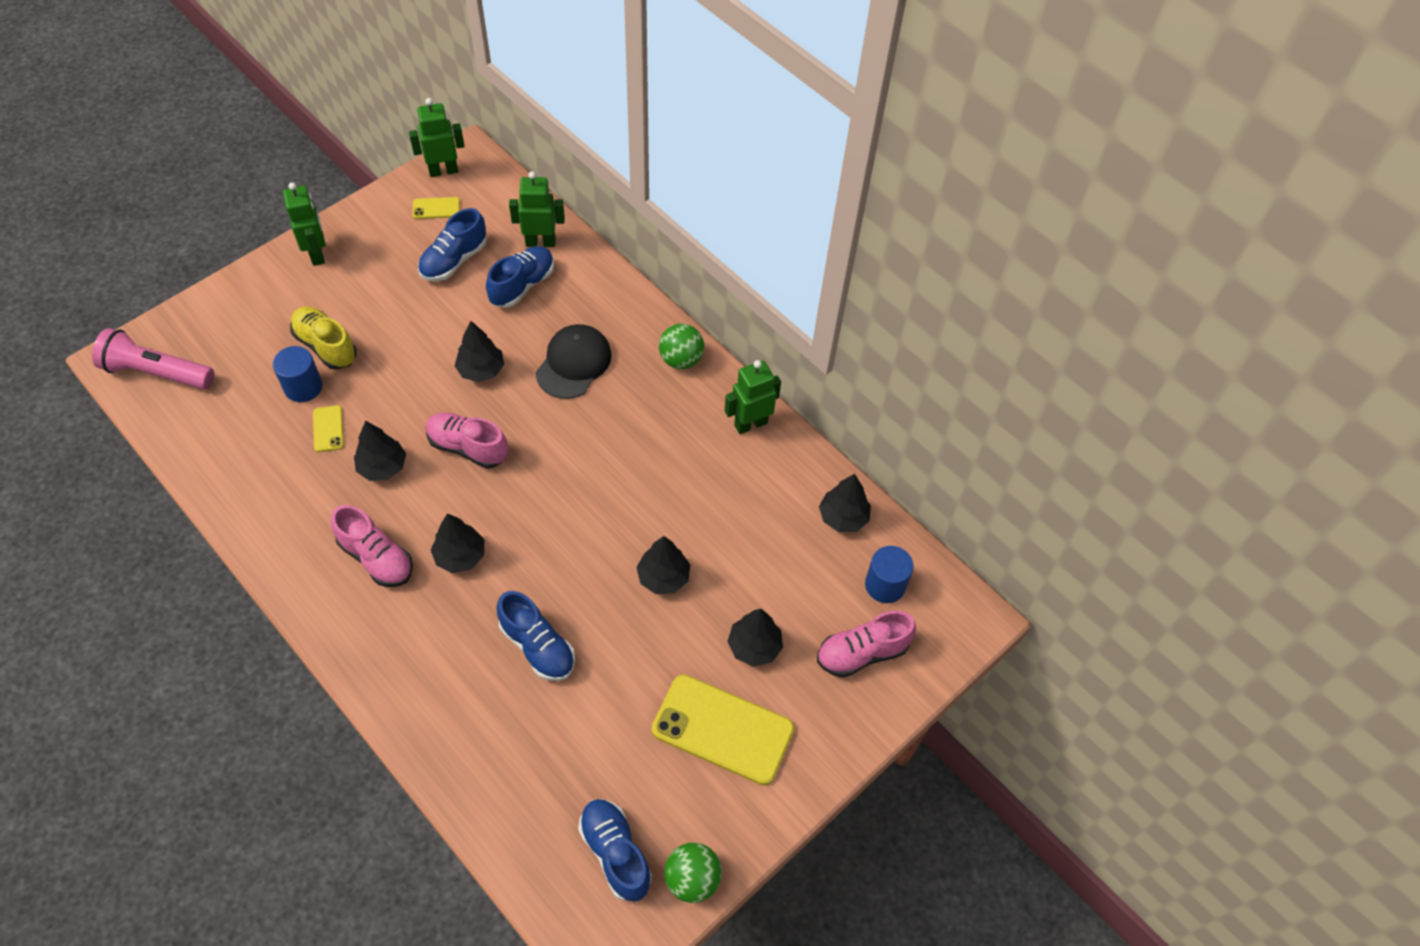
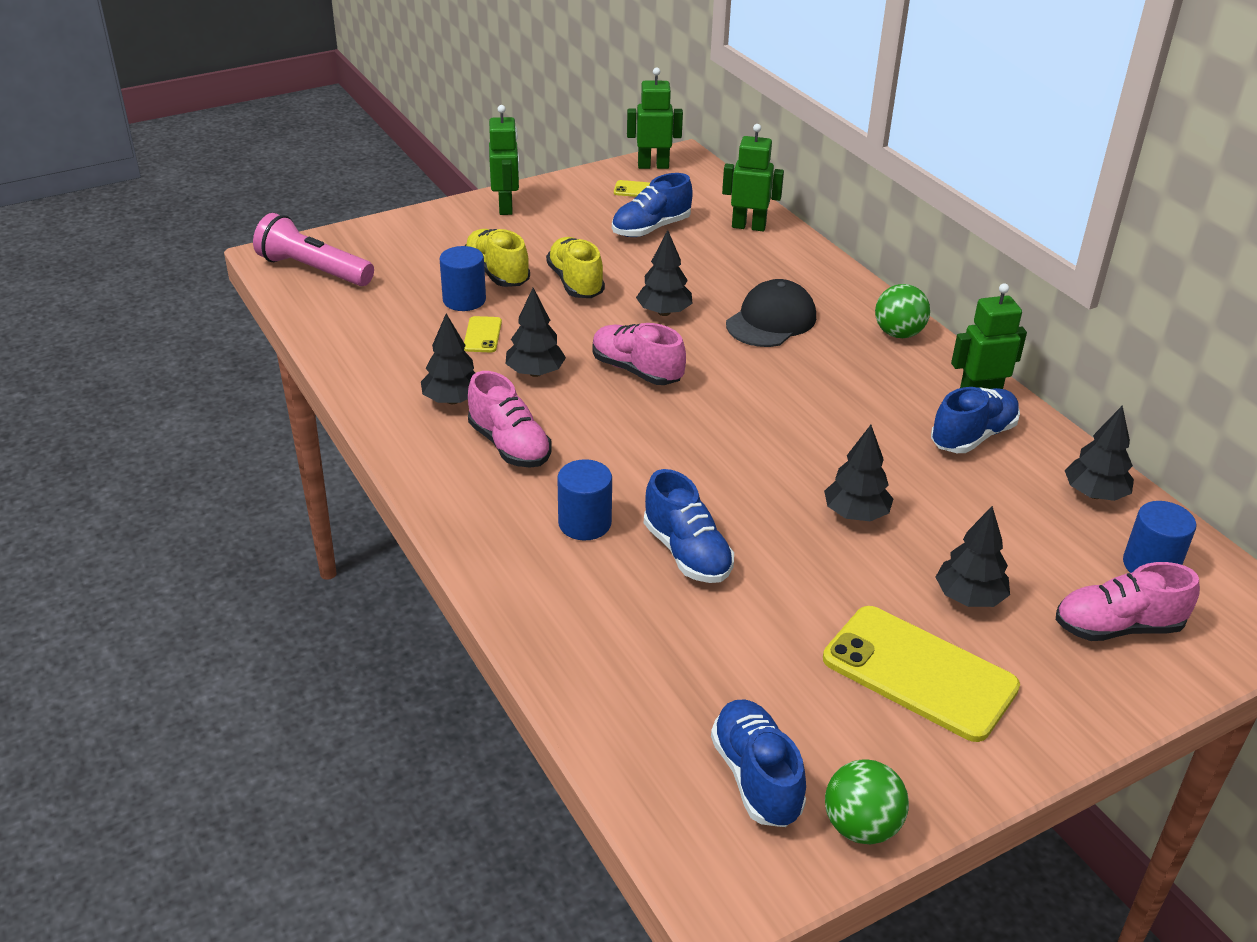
camera: 15 degrees right, 20 degrees down
(398, 346) = (575, 283): none -> yellow shoe
(453, 632) = (584, 523): none -> blue cylinder
(460, 556) = (608, 458): black tree -> black tree (452, 400)
(522, 285) = (722, 255): blue shoe -> blue shoe (972, 436)

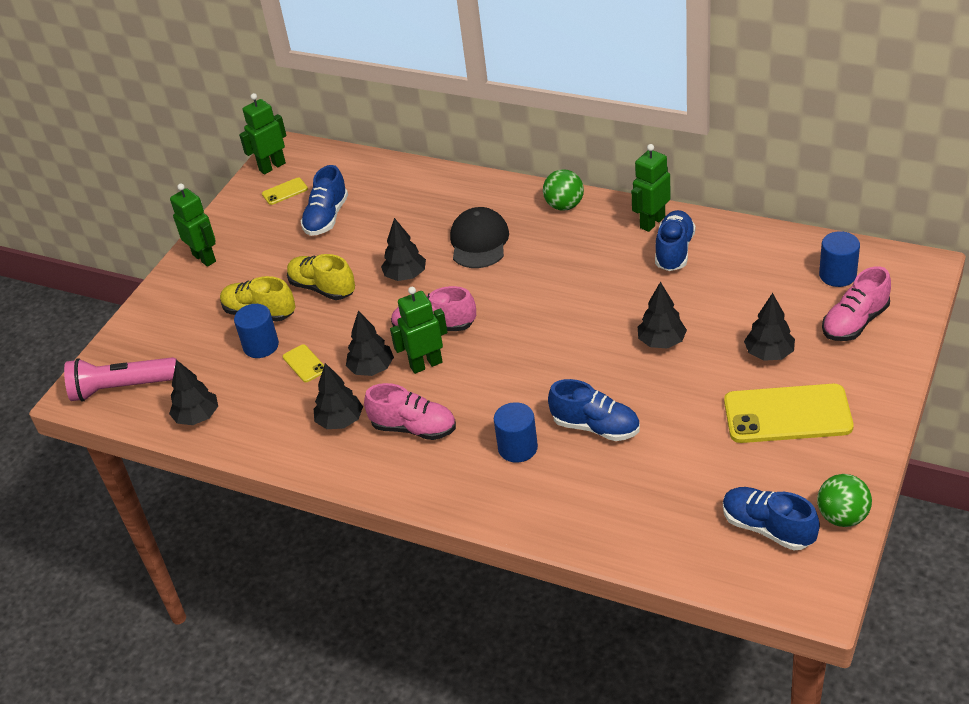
camera: 30 degrees left, 5 degrees up
(748, 226) = (390, 179): green robot -> green robot (426, 364)
(1094, 494) = (771, 248): black tree -> black tree (197, 417)

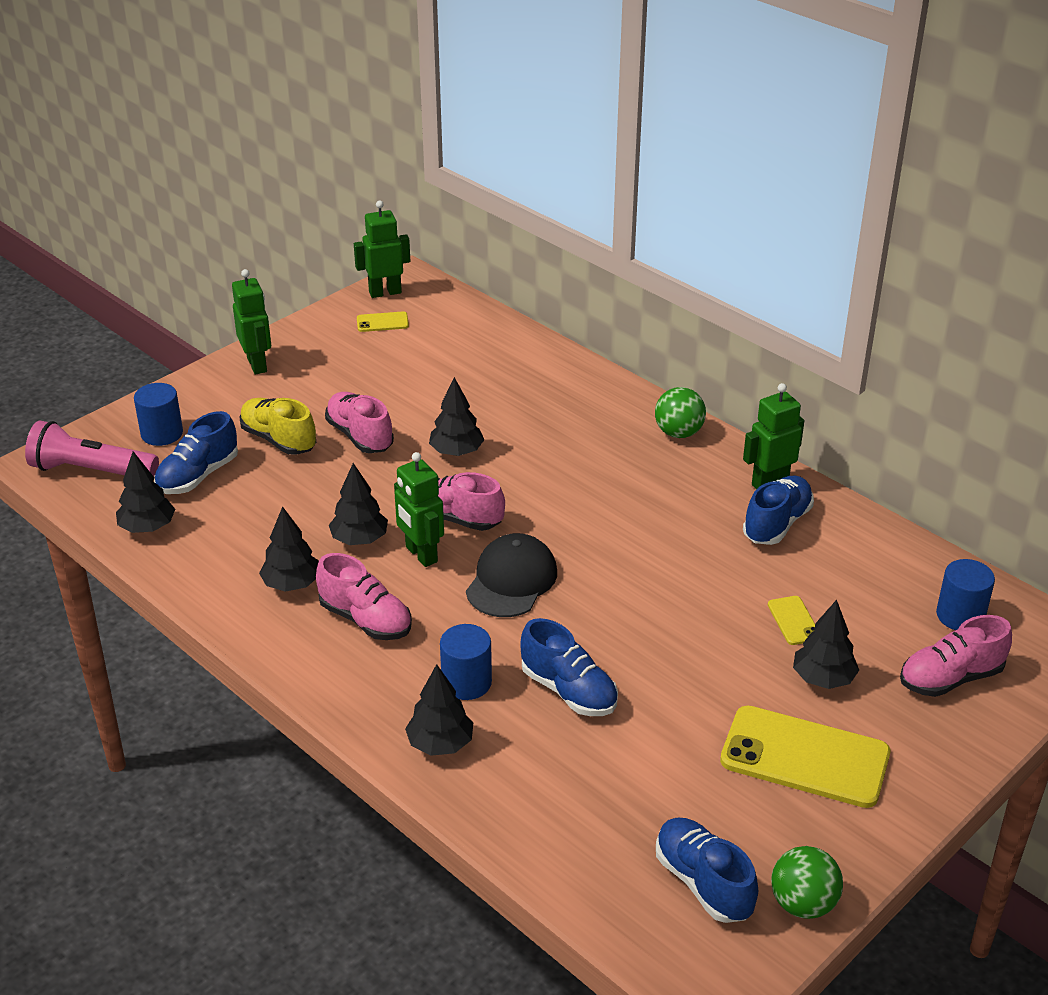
camera: 15 degrees right, 5 degrees down
(261, 346) = (258, 475): blue cylinder -> blue cylinder (162, 434)
(304, 363) = (292, 509): yellow phone -> yellow phone (793, 621)
(322, 288) = (360, 436): yellow shoe -> pink shoe
(326, 217) = (409, 363): blue shoe -> blue shoe (198, 476)
(426, 364) = (421, 555): green robot -> green robot turned 120 degrees counterclockwise
(479, 242) = (559, 441): black cap -> black cap (511, 580)
(661, 342) = (702, 621): black tree -> black tree (440, 744)

